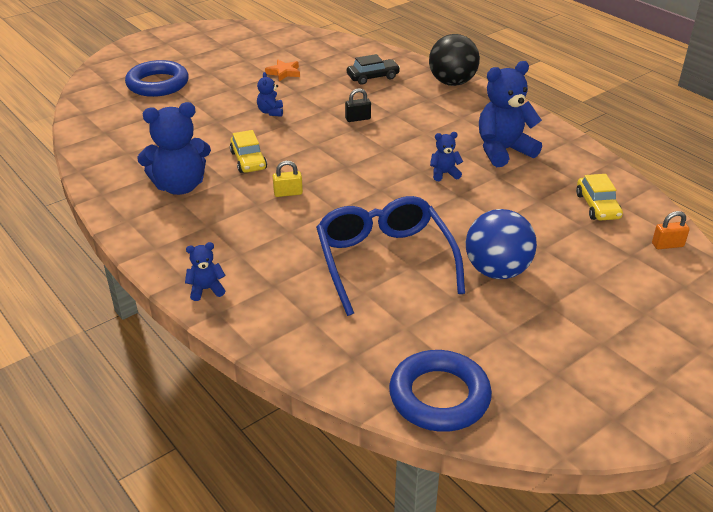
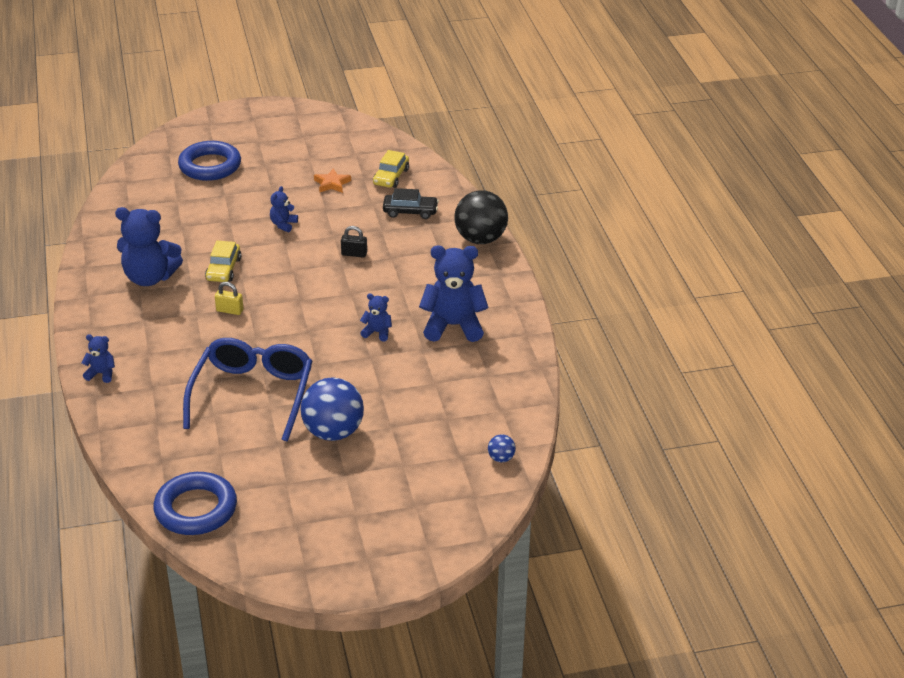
camera: 25 degrees right, 0 degrees up
(597, 206) = (480, 405): yellow car -> yellow car (391, 177)
(667, 245) = (501, 458): orange padlock -> blue ball

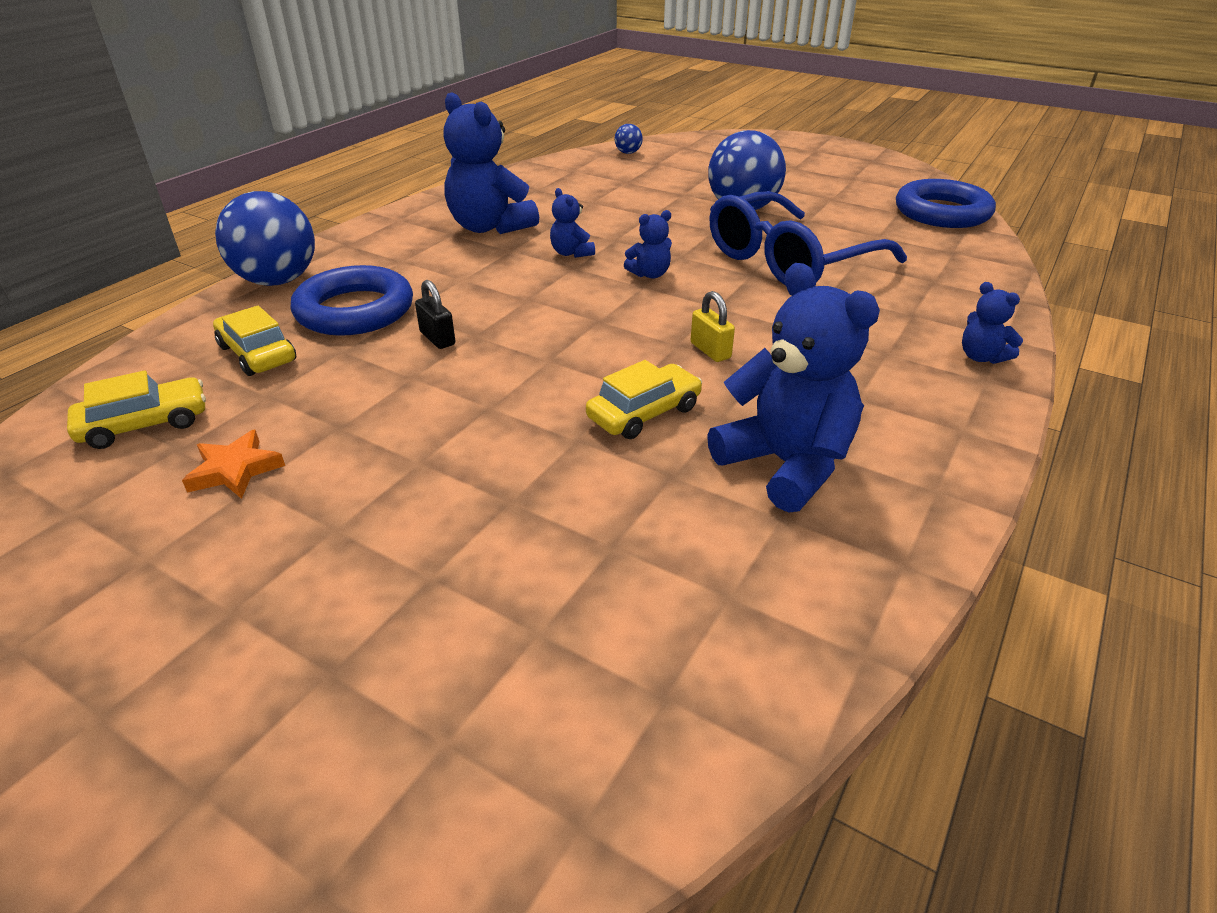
camera: 135 degrees left, 0 degrees up
(210, 166) = (325, 706): blue ring -> blue ring (355, 310)
(283, 225) = (443, 437): blue teddy bear -> blue teddy bear (650, 274)
(410, 212) = (257, 354): black car -> yellow car
(480, 239) = (278, 281): black ball -> blue ball

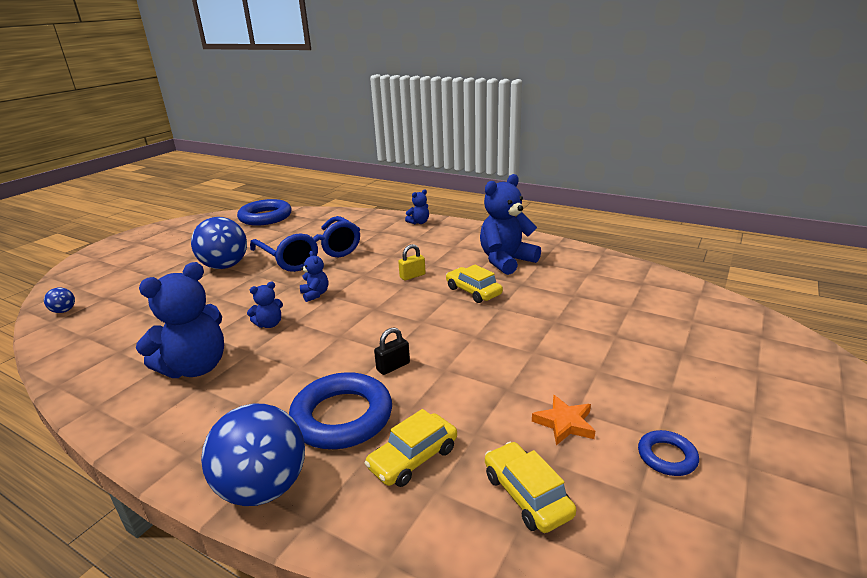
camera: 90 degrees left, 10 degrees down
(102, 558) = (667, 456): none -> blue ring

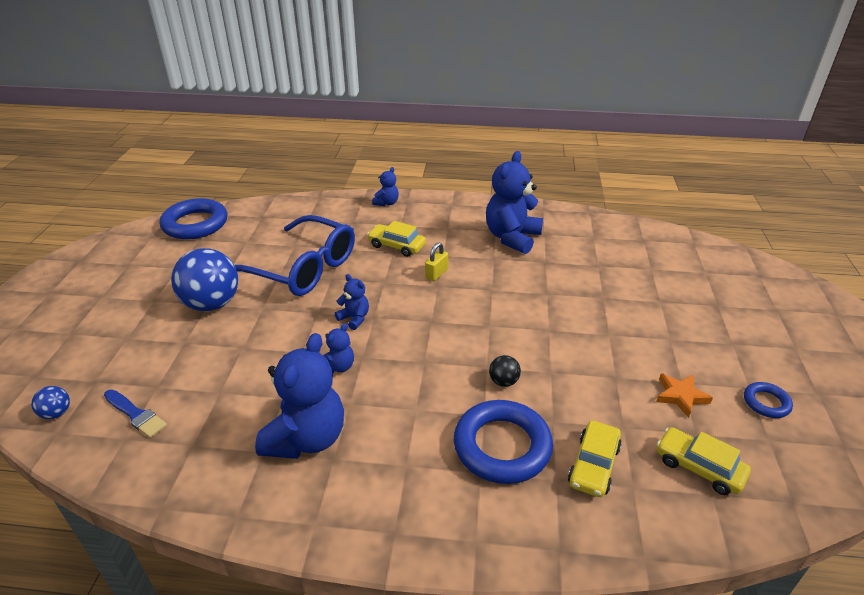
camera: 25 degrees left, 10 degrees up
(106, 323) = (136, 415): none -> blue brush
(264, 487) = (494, 536): blue ball -> none
(393, 366) = (503, 381): black padlock -> black ball
(473, 291) = (509, 280): yellow car -> yellow car (396, 246)

